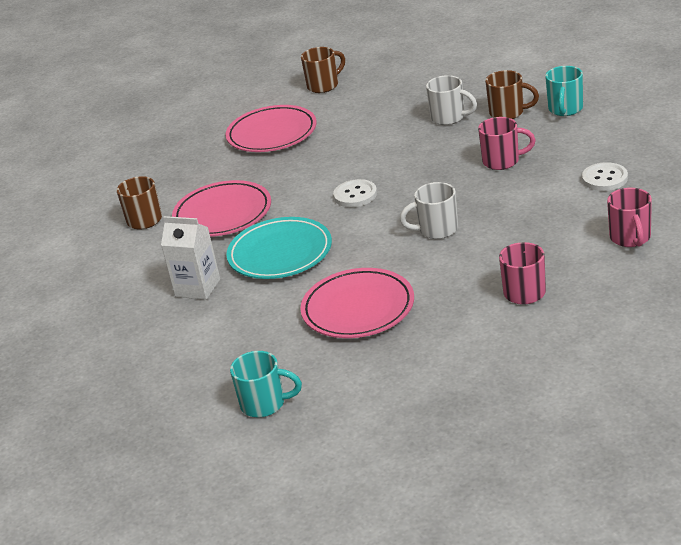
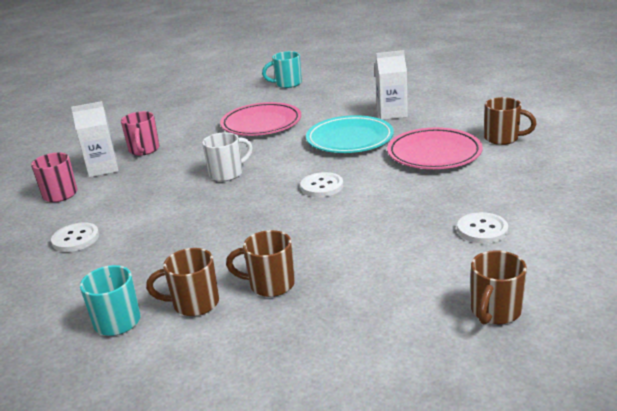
camera: 155 degrees right, 5 degrees down
(272, 134) = (482, 230): pink plate -> white button
(449, 118) = (270, 285): white mug -> brown mug
(502, 161) = (185, 240): pink mug -> none
(580, 269) = (103, 168): none -> white carton

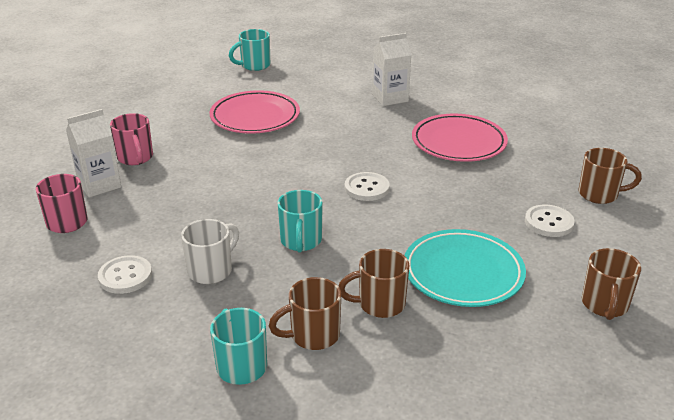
camera: 20 degrees left, 5 degrees up
(227, 173) = (254, 181): white mug -> white mug (211, 270)
(234, 225) = (301, 241): none -> turquoise mug
(350, 139) = (363, 131): turquoise plate -> turquoise plate (463, 273)
(503, 138) = (515, 122): brown mug -> brown mug (600, 194)

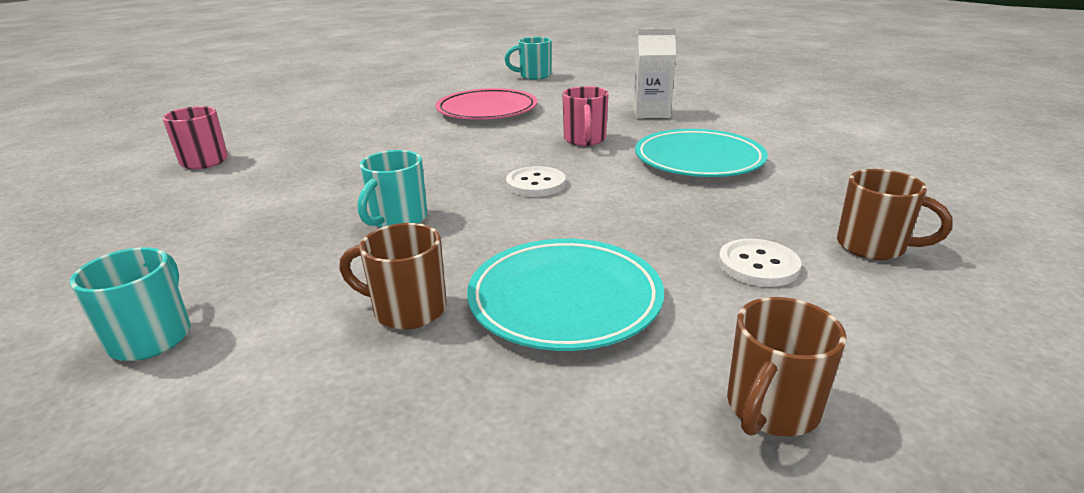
camera: 25 degrees right, 5 degrees down
(99, 185) = (275, 139): white carton -> none
(125, 276) = (183, 214): white button -> none
(135, 158) = (335, 125): pink mug -> pink mug (585, 140)
(211, 270) = (268, 227): white mug -> none
(313, 335) = (279, 325): brown mug -> none
(458, 142) = (698, 160): pink plate -> turquoise plate

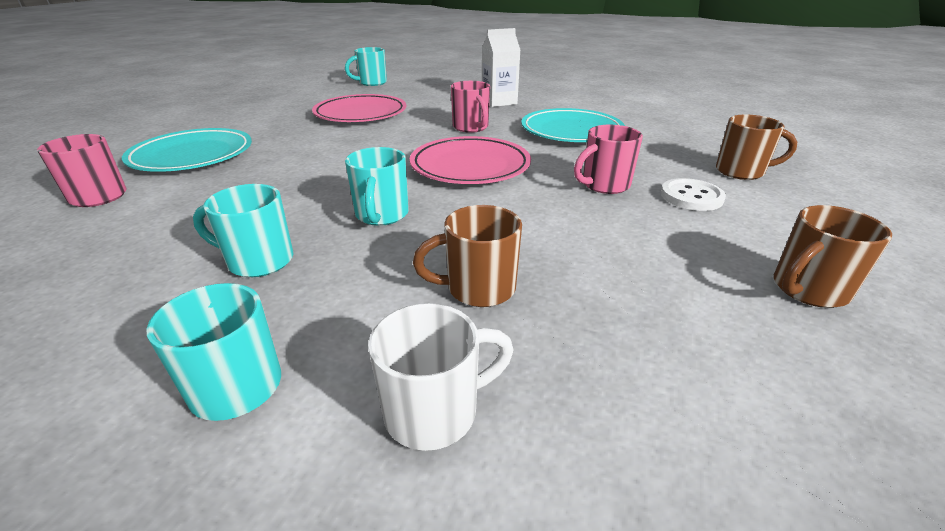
camera: 25 degrees left, 5 degrees up
(260, 241) = (258, 261): none -> turquoise mug
(260, 404) = (435, 411): none -> white mug
(536, 184) = (470, 166): white button -> pink plate
(565, 299) = (594, 249): turquoise plate -> turquoise plate (192, 156)
(662, 231) = (604, 185): none -> pink mug
(770, 409) = (807, 290): brown mug -> brown mug turned 45 degrees clockwise

